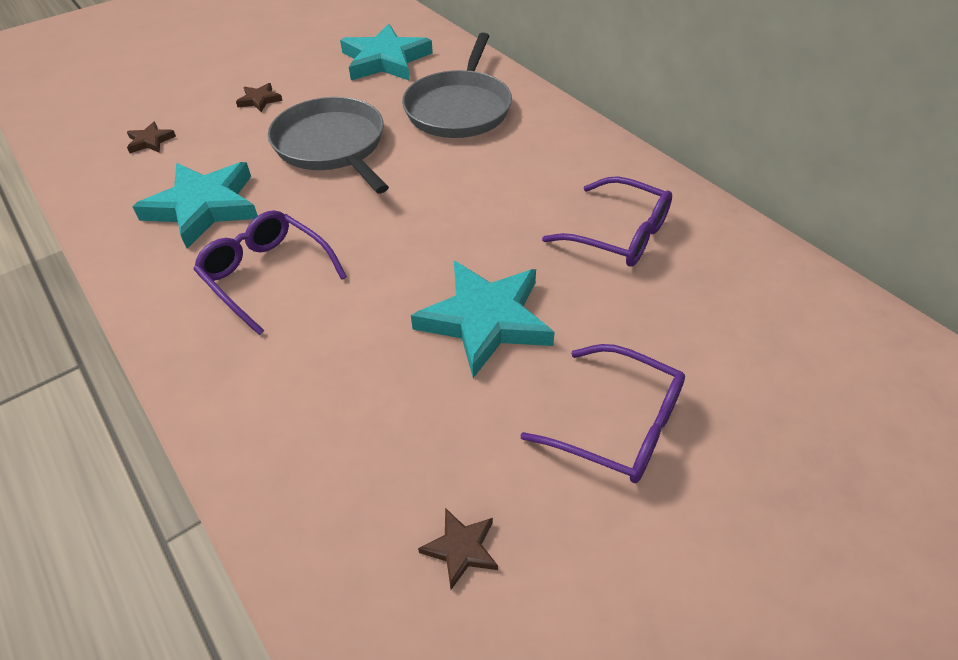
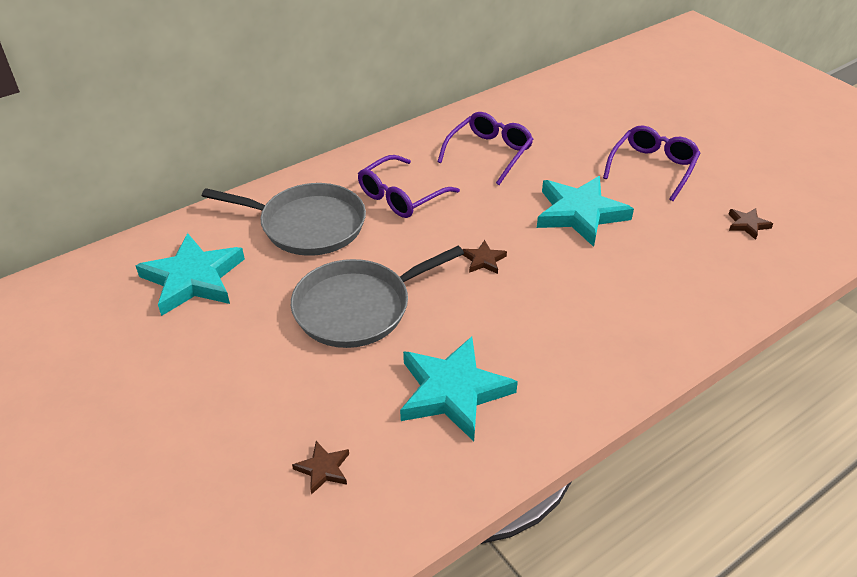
camera: 90 degrees left, 5 degrees down
(259, 100) = (252, 378): brown star -> brown star (483, 260)
(266, 275) = (546, 331): purple glasses -> purple glasses (401, 196)

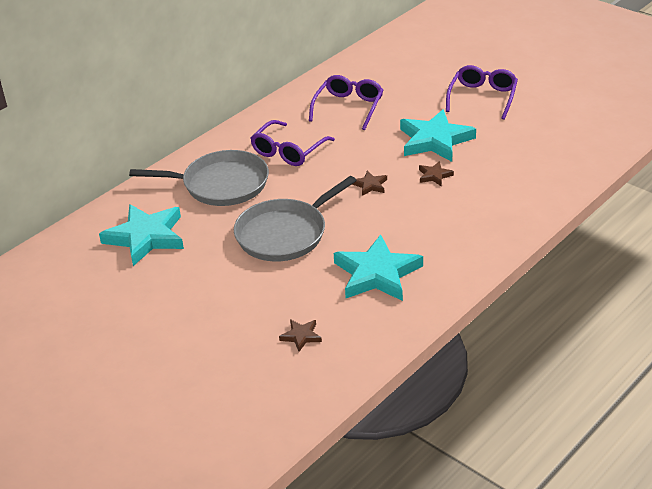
camera: 10 degrees left, 5 degrees down
(747, 225) = (564, 127): brown star -> brown star (434, 176)

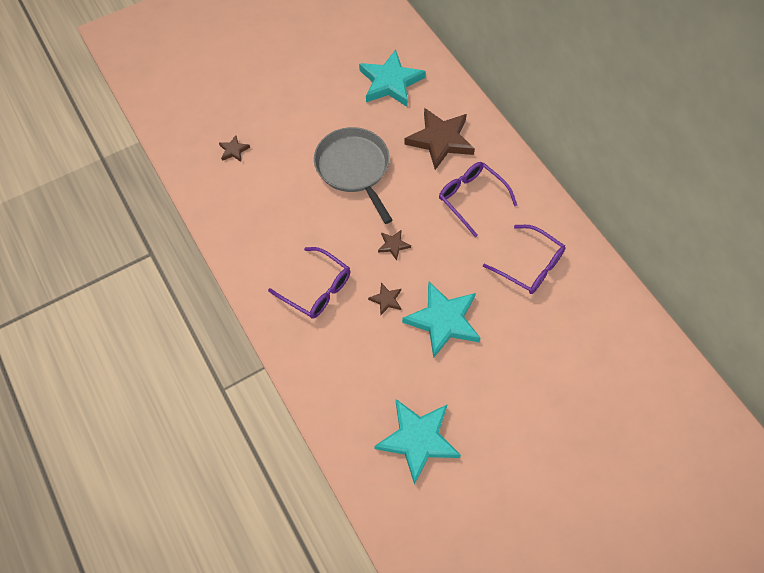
camera: 105 degrees right, 25 degrees up
(221, 184) = (440, 140): grey pan -> brown star
(377, 274) = (275, 214): turquoise star -> turquoise star (418, 439)
(482, 97) = (506, 395): purple glasses -> purple glasses (317, 289)

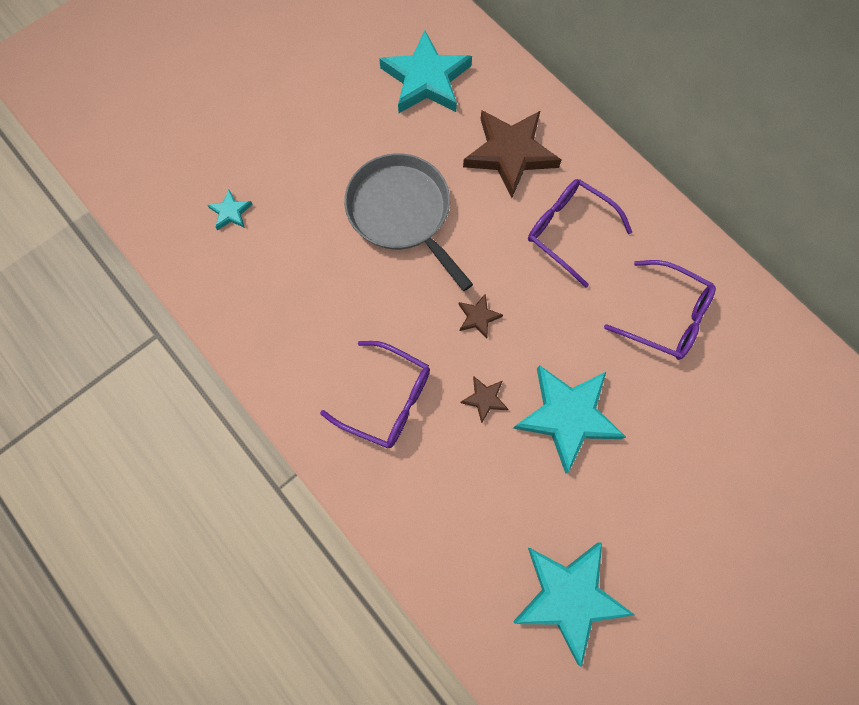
camera: 10 degrees left, 10 degrees up
(234, 150) = (231, 212): brown star -> turquoise star

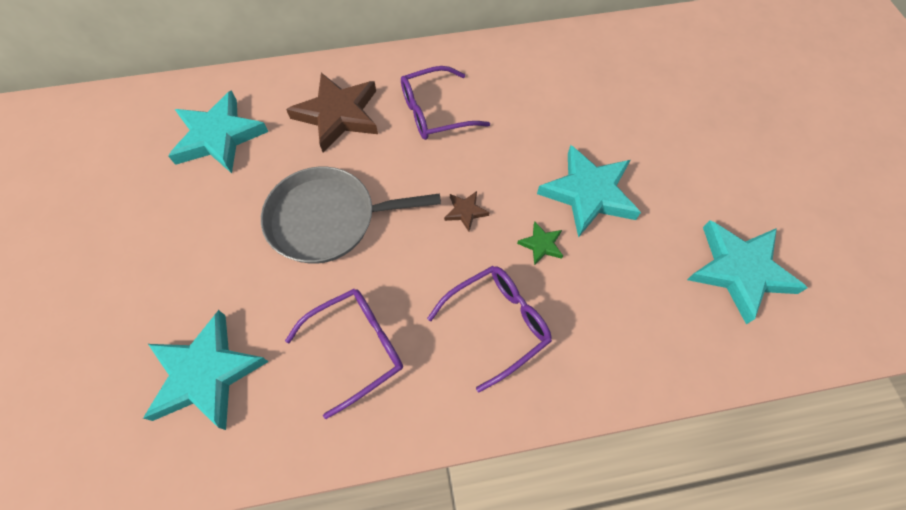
camera: 60 degrees left, 10 degrees down
(231, 212) = (206, 373): turquoise star -> turquoise star, size x2.25
(484, 399) = (541, 244): brown star -> green star
(666, 317) = (544, 91): purple glasses -> purple glasses (357, 348)

